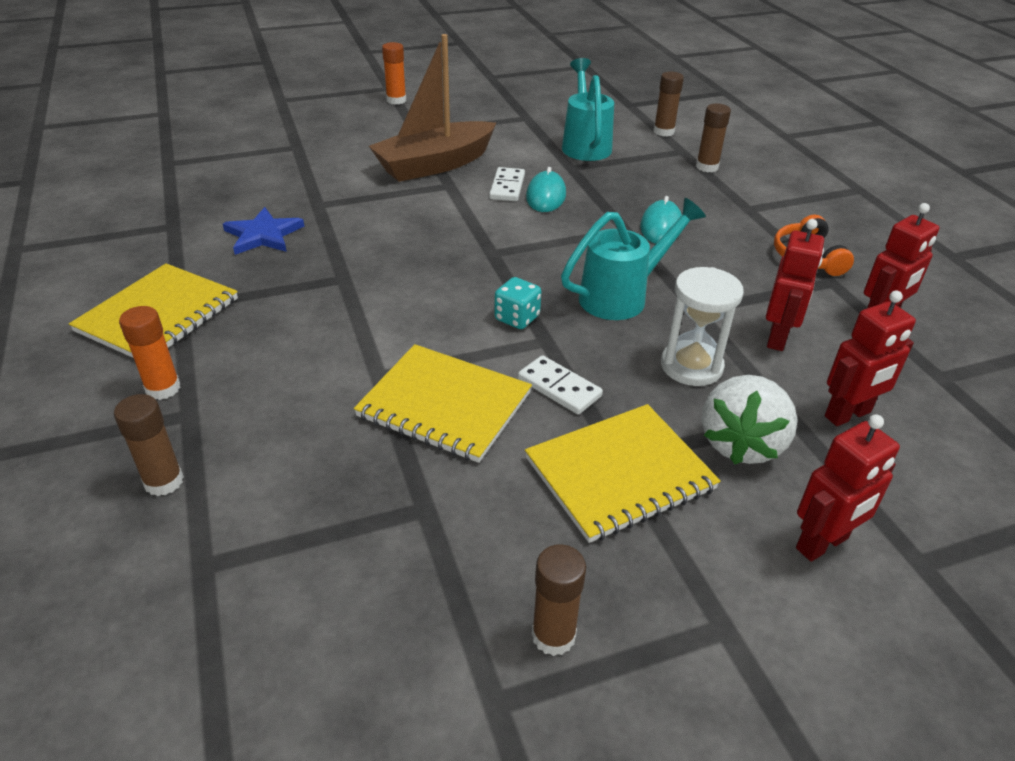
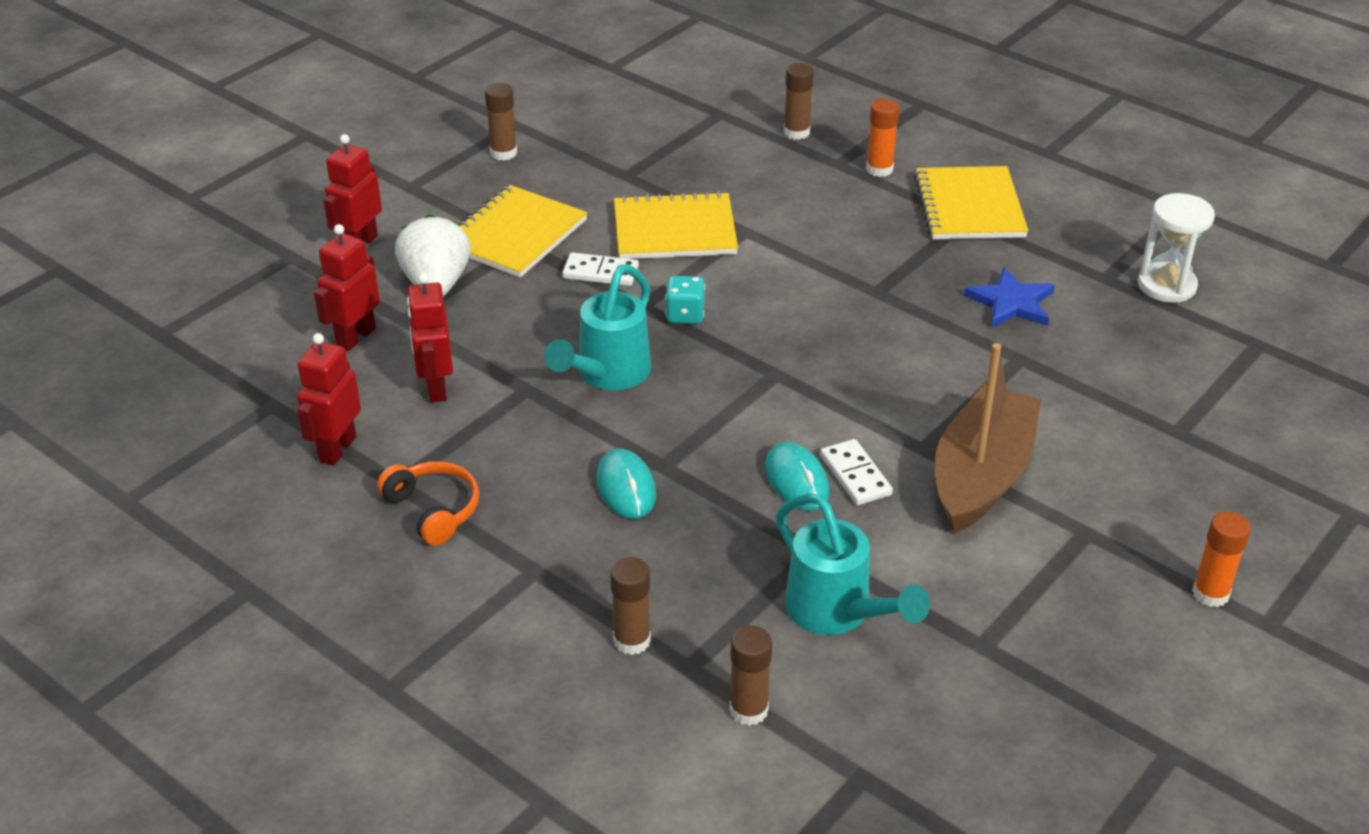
camera: 150 degrees right, 0 degrees up
(691, 366) = (503, 330): white hourglass -> white hourglass (1166, 286)

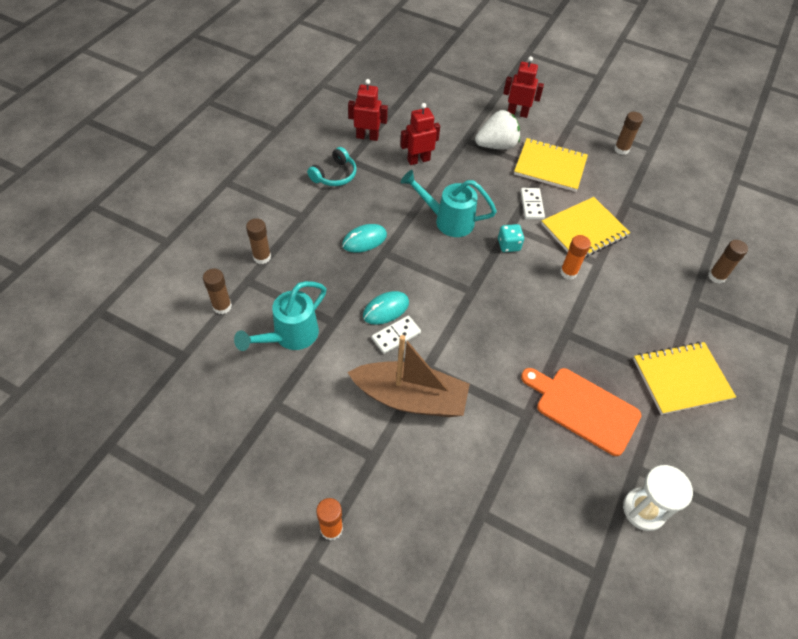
camera: 75 degrees right, 15 degrees up
(355, 337) = (446, 126): red robot -> none
(433, 510) = (334, 175): orange headphones -> turquoise headphones
(674, 230) = (584, 230): yellow notebook -> yellow notebook turned 75 degrees clockwise
(879, 169) = (699, 324): orange glue stick -> orange glue stick (568, 272)
(1011, 303) = (583, 408): blue star -> orange cutting board

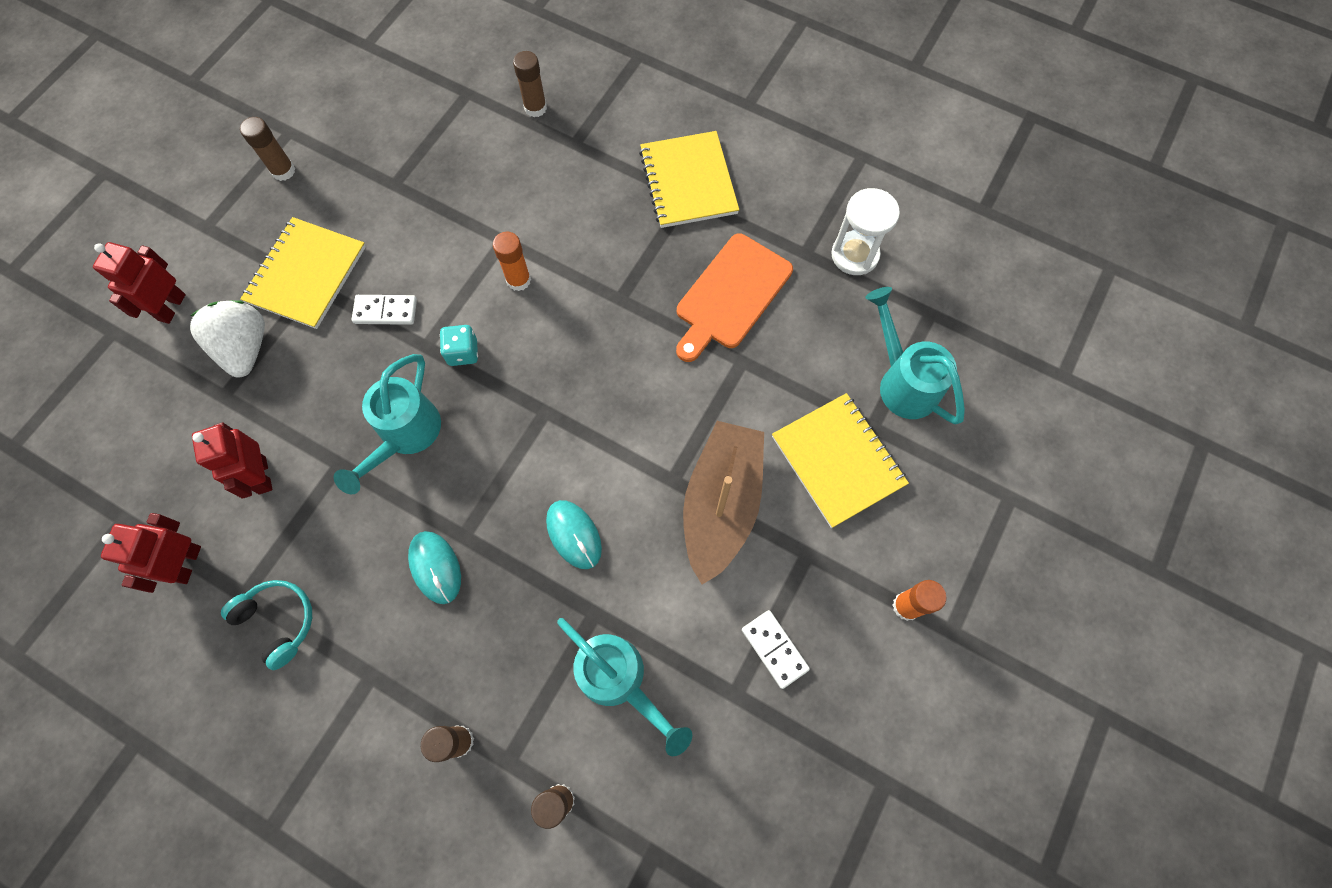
camera: 85 degrees left, 15 degrees up
(396, 335) = (620, 521): white domino -> white domino (774, 649)
(526, 542) = (902, 381): none -> turquoise watering can
(584, 230) = (443, 248): yellow notebook -> yellow notebook (838, 460)

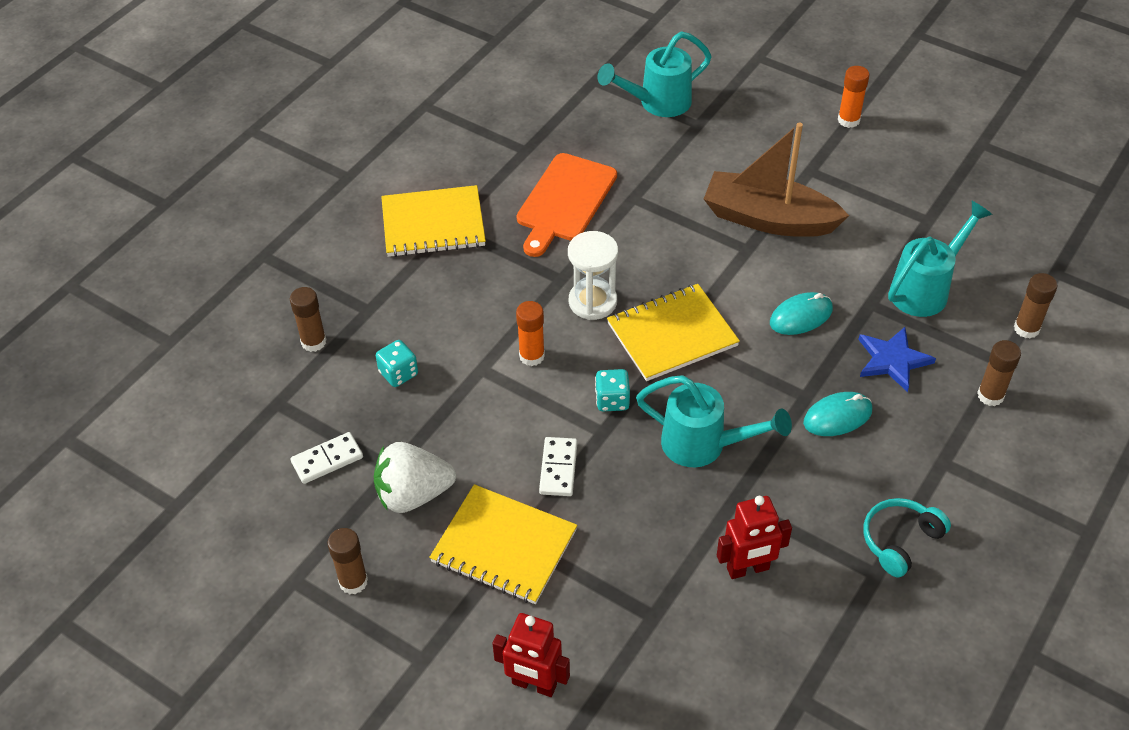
camera: 85 degrees left, 20 degrees down
(187, 563) = (847, 629): red robot -> none
(245, 348) = (594, 599): white strawberry -> white strawberry (413, 494)
(498, 176) = (398, 373): none -> turquoise dice
(511, 632) = (892, 360): none -> blue star
(731, 295) = (565, 201): orange cutting board -> orange cutting board turned 75 degrees clockwise
(774, 649) = (889, 195): white domino -> white domino (327, 460)
(838, 460) = (728, 146): yellow notebook -> yellow notebook (672, 334)
(854, 255) = (531, 119): white hourglass -> white hourglass (592, 302)

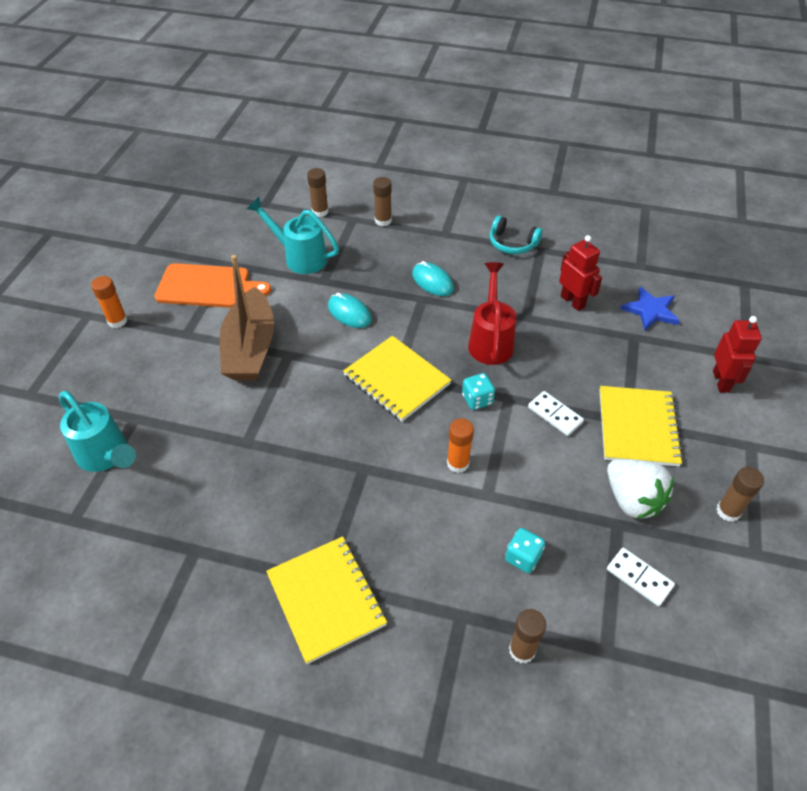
camera: 110 degrees left, 0 degrees up
(558, 468) = (555, 415): white domino -> white domino turned 60 degrees clockwise
(565, 201) = (263, 493): orange cutting board -> orange cutting board (207, 286)
(592, 302) = (382, 438): white hourglass -> none
(704, 445) = (490, 340): turquoise watering can -> red watering can
(892, 360) = (372, 264): blue star -> blue star (650, 310)

